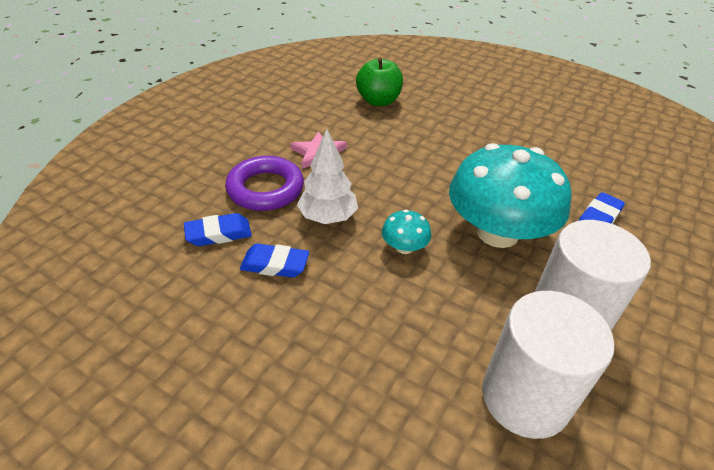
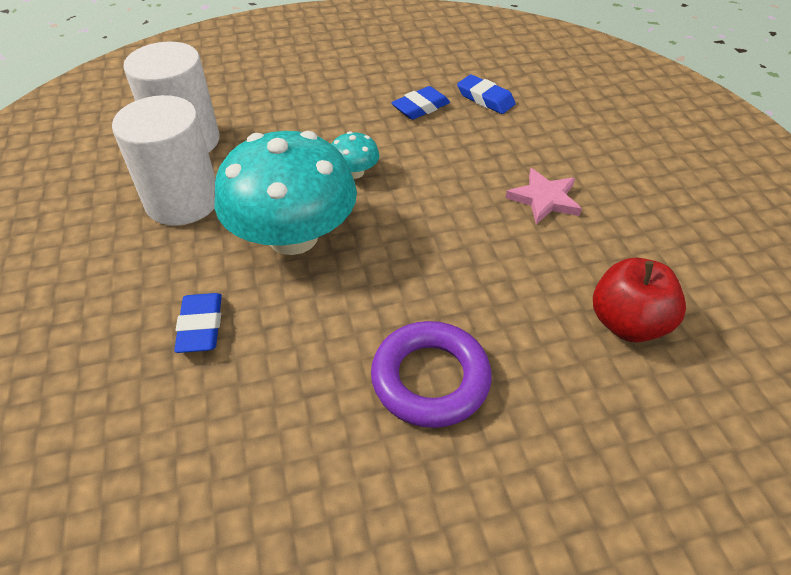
camera: 135 degrees right, 5 degrees up
(219, 234) = (485, 99): blue eraser -> blue eraser turned 75 degrees counterclockwise
(265, 189) = (519, 141): purple ring -> purple ring (430, 379)
(328, 217) = (440, 154): white tree -> none
(378, 101) = (627, 323): green apple -> red apple

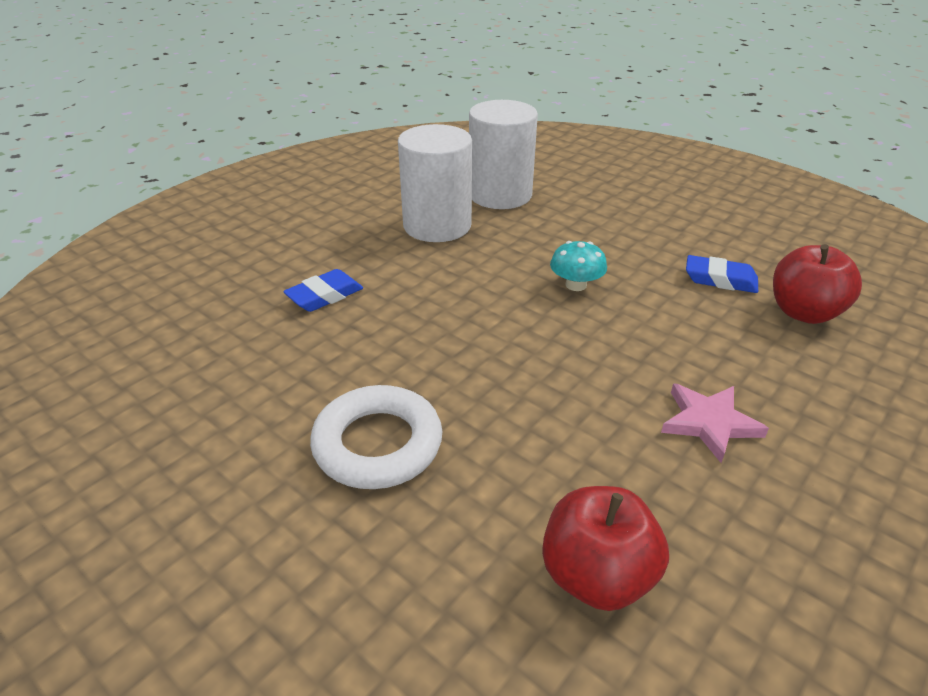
camera: 55 degrees right, 10 degrees down
(293, 236) = (460, 291): turquoise mushroom -> none
(430, 379) = (378, 444): purple ring -> white ring
(485, 99) = (803, 312): blue eraser -> red apple

